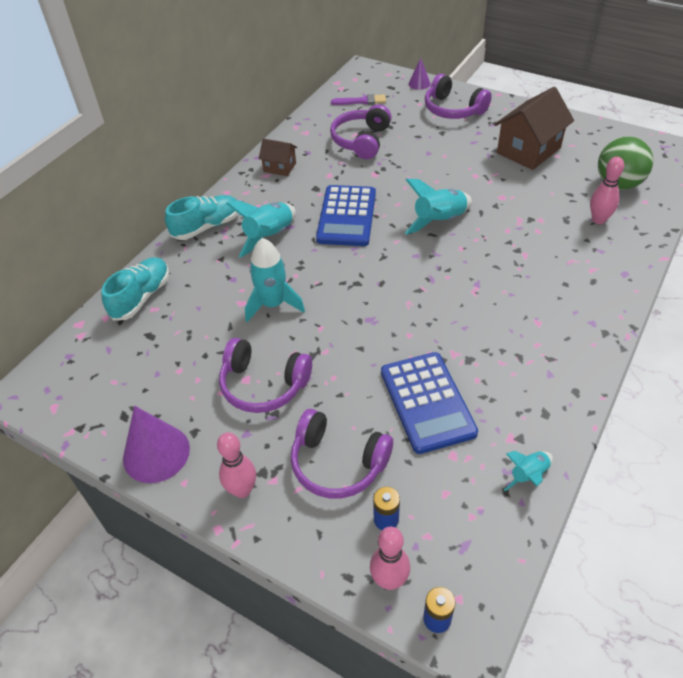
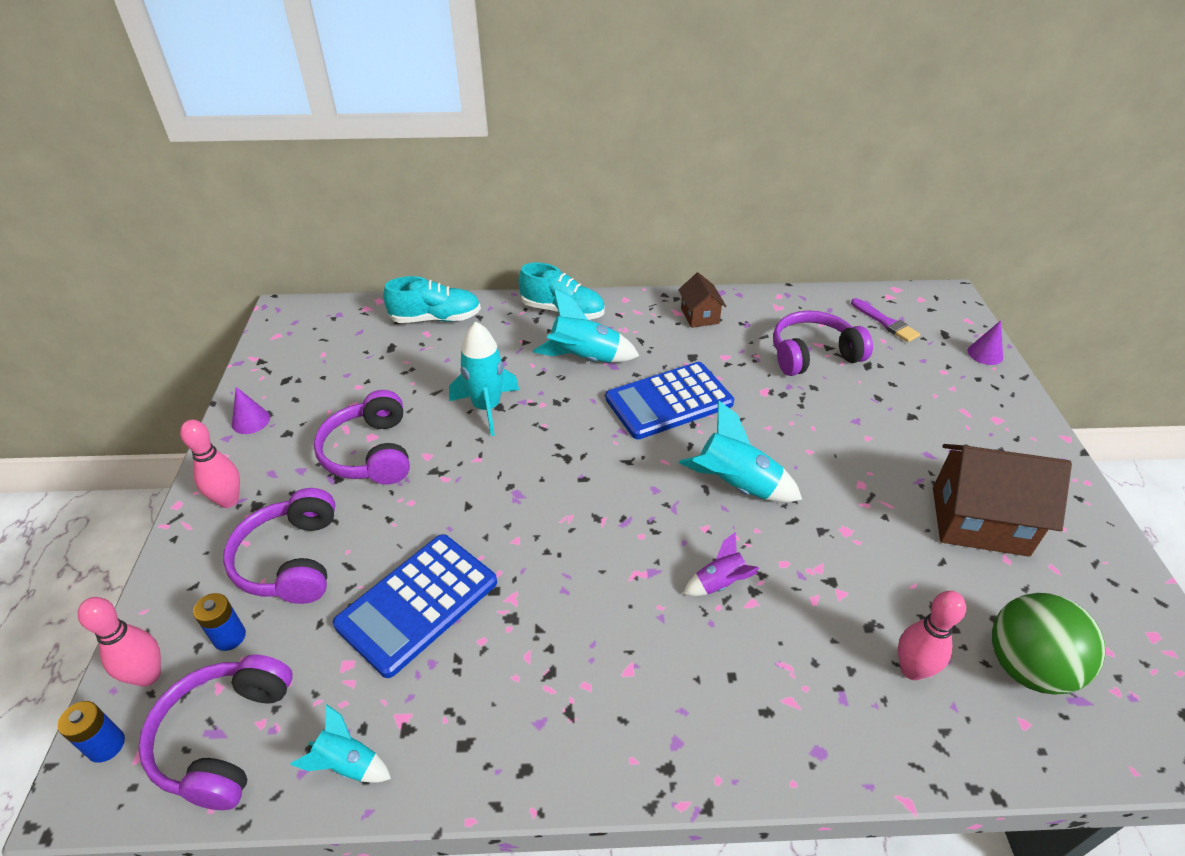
camera: 55 degrees right, 5 degrees down
(156, 453) = (251, 421): purple cone -> purple cone, size x0.53
(453, 109) = (972, 407): purple headphones -> purple headphones (224, 738)
(504, 260) = (719, 583): none -> purple rocket

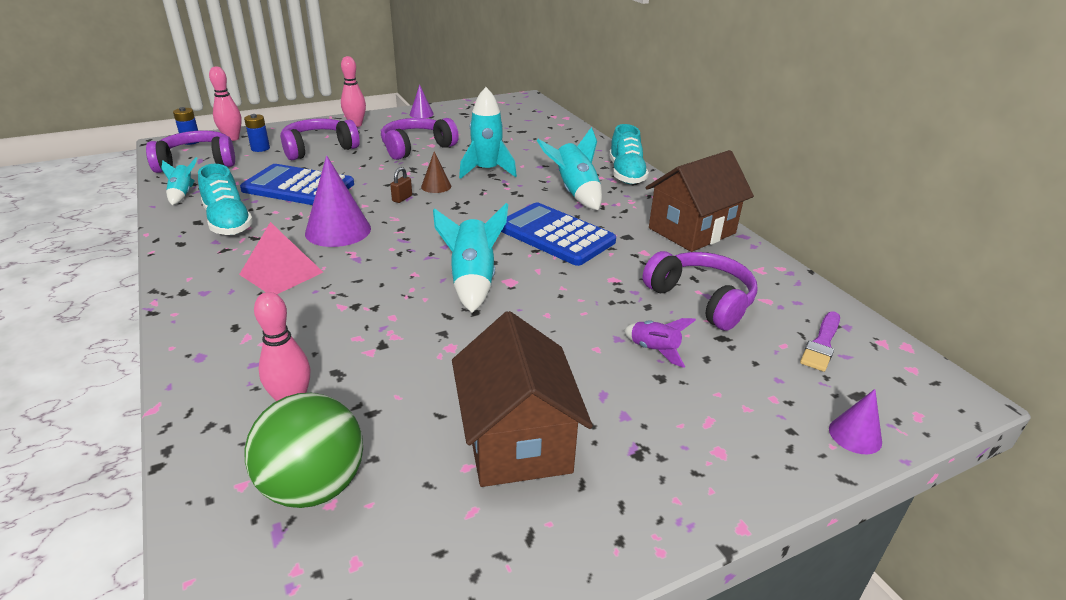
camera: 65 degrees right, 10 degrees down
(436, 318) = (566, 136): turquoise shoe -> turquoise shoe (228, 222)
(502, 461) = (436, 186): none -> brown cone
(518, 500) = (402, 198): none -> brown padlock
(574, 578) = (338, 230): none -> purple cone
(659, 651) = (281, 273): none -> pink pyramid
(699, 316) = (692, 231): brown house -> brown house, size x1.88
(719, 583) = (357, 288): purple rocket -> purple rocket (654, 350)

